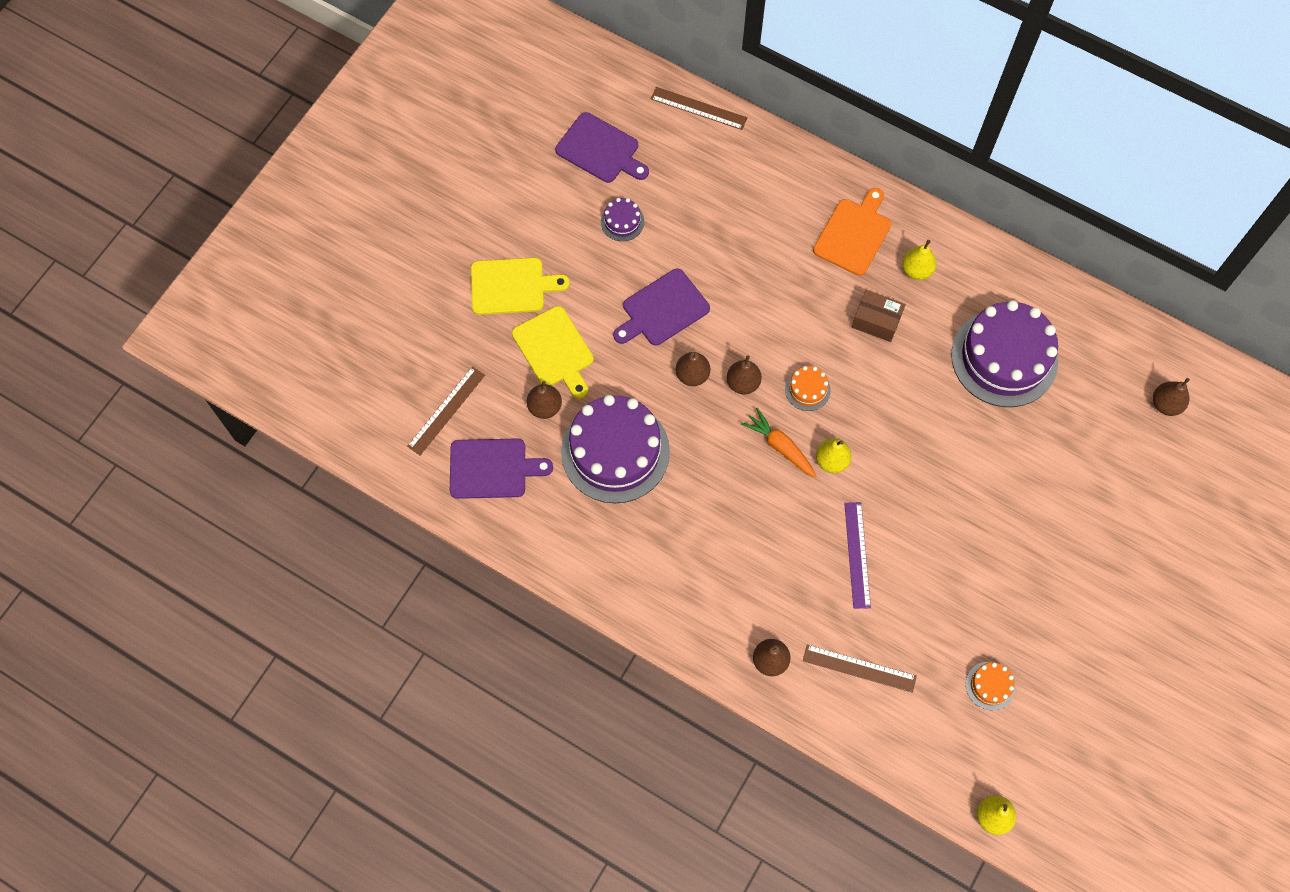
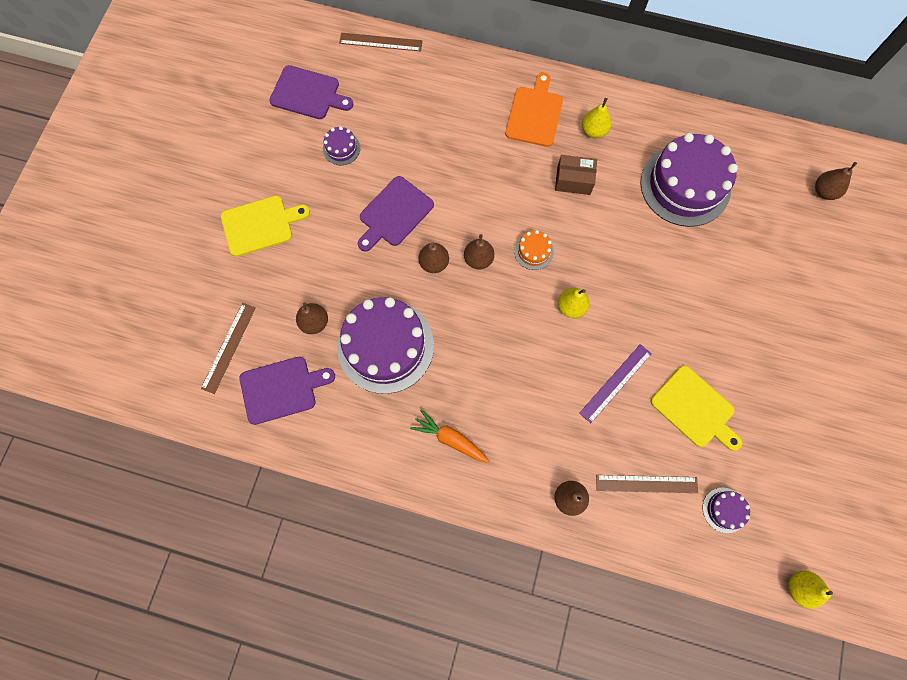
camera: 15 degrees left, 5 degrees up
(554, 350) = (311, 271): yellow cutting board -> yellow cutting board (695, 409)
(779, 446) = (524, 305): orange carrot -> orange carrot (450, 438)
(857, 555) = (615, 383): purple ruler -> purple ruler turned 60 degrees clockwise
(936, 717) = (724, 510): none -> purple cake
(990, 686) = (760, 469): orange cake -> none

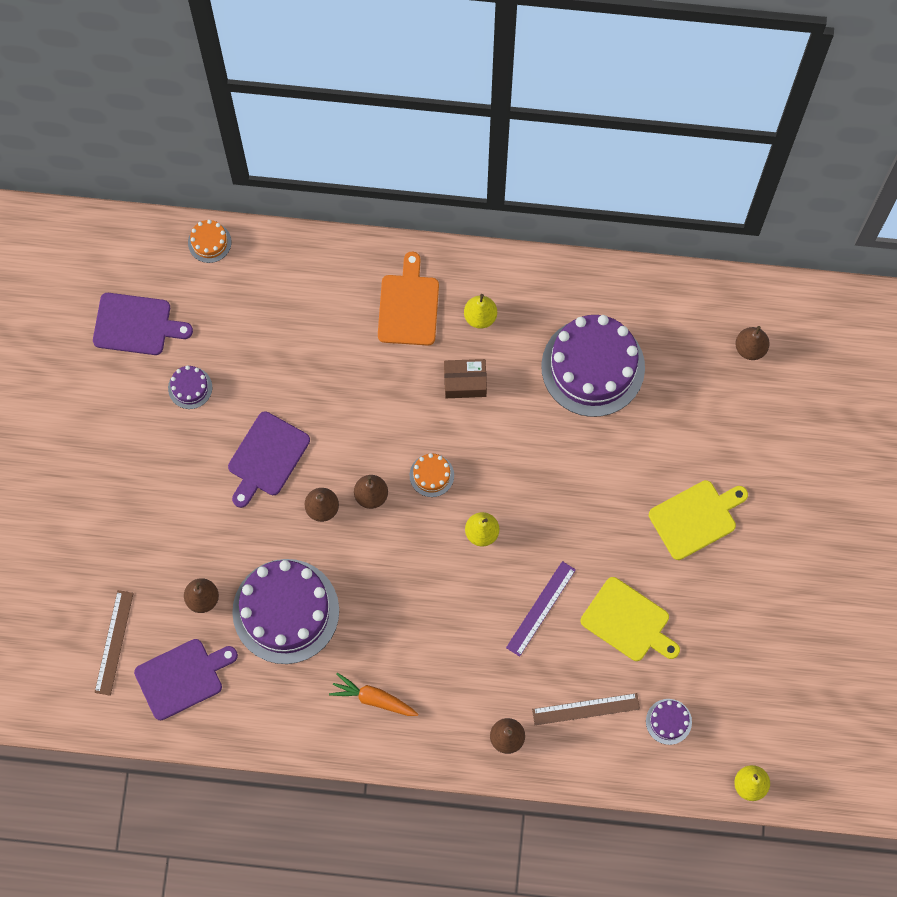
camera: 10 degrees left, 0 degrees up
(260, 225) = (117, 497): yellow cutting board -> yellow cutting board (696, 518)
(380, 42) = (209, 242): brown ruler -> orange cake

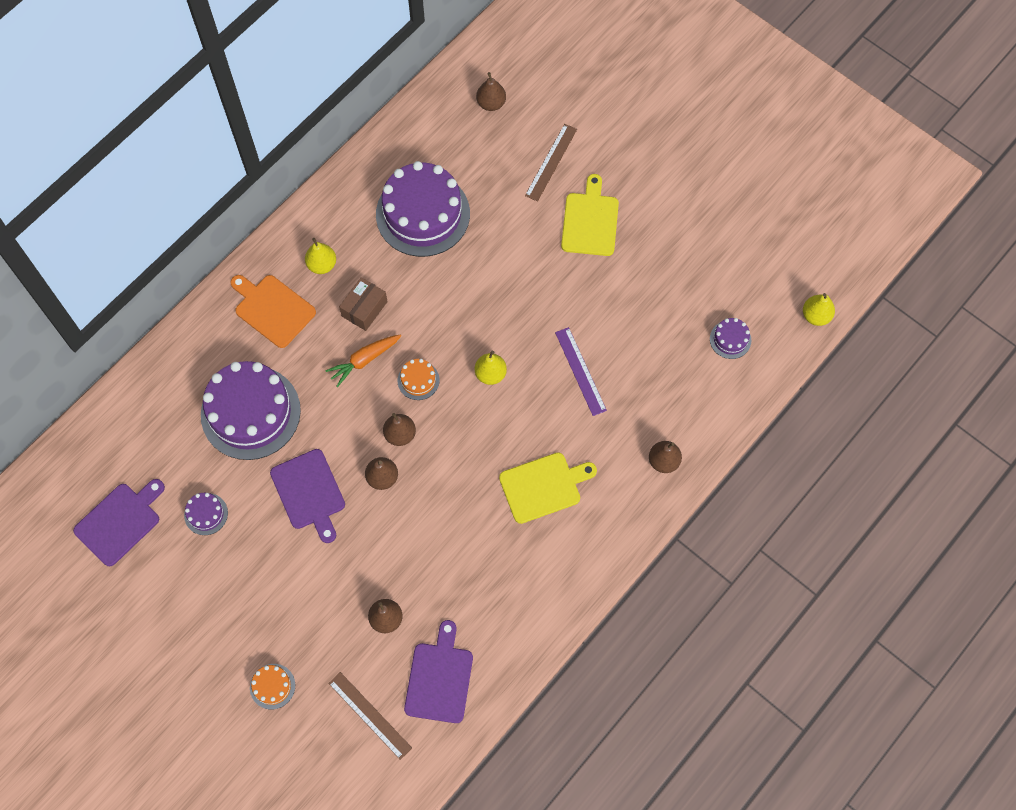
camera: 55 degrees left, 5 degrees down
(209, 242) = (100, 420): orange cake -> orange cake (272, 686)
(285, 611) = (444, 560): purple cake -> purple cake (250, 412)
(373, 698) = (563, 540): orange carrot -> orange carrot (364, 360)
(585, 709) = (680, 390): brown ruler -> brown ruler (551, 162)
(628, 621) = (635, 317): yellow cutting board -> yellow cutting board (543, 486)

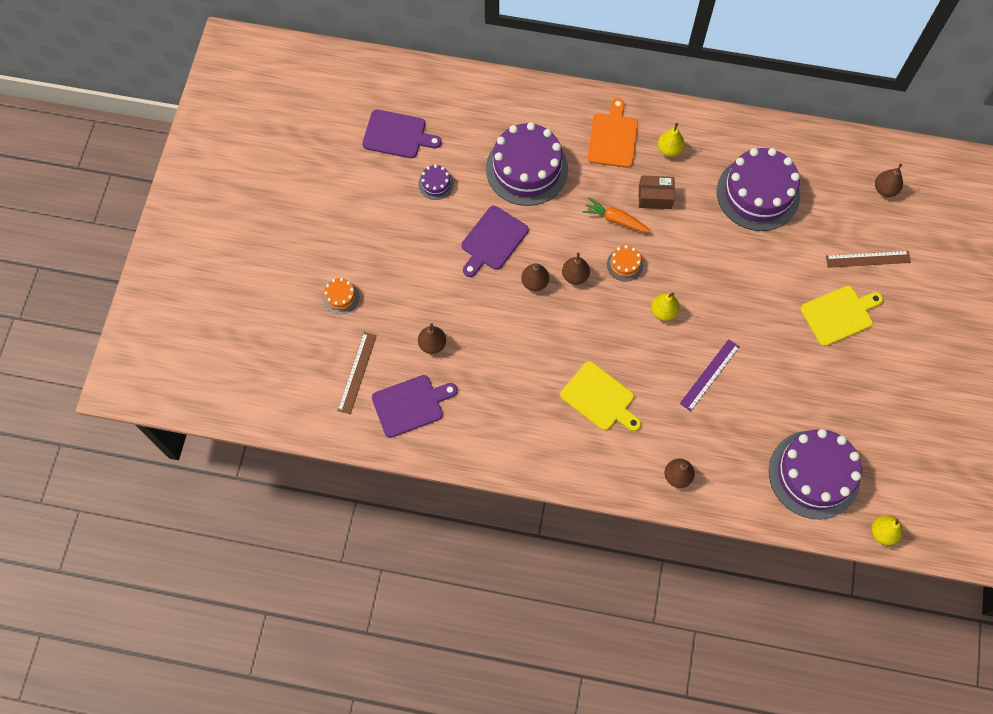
camera: 60 degrees right, 0 degrees up
(730, 339) = (814, 474): purple cake -> purple cake, size x2.34

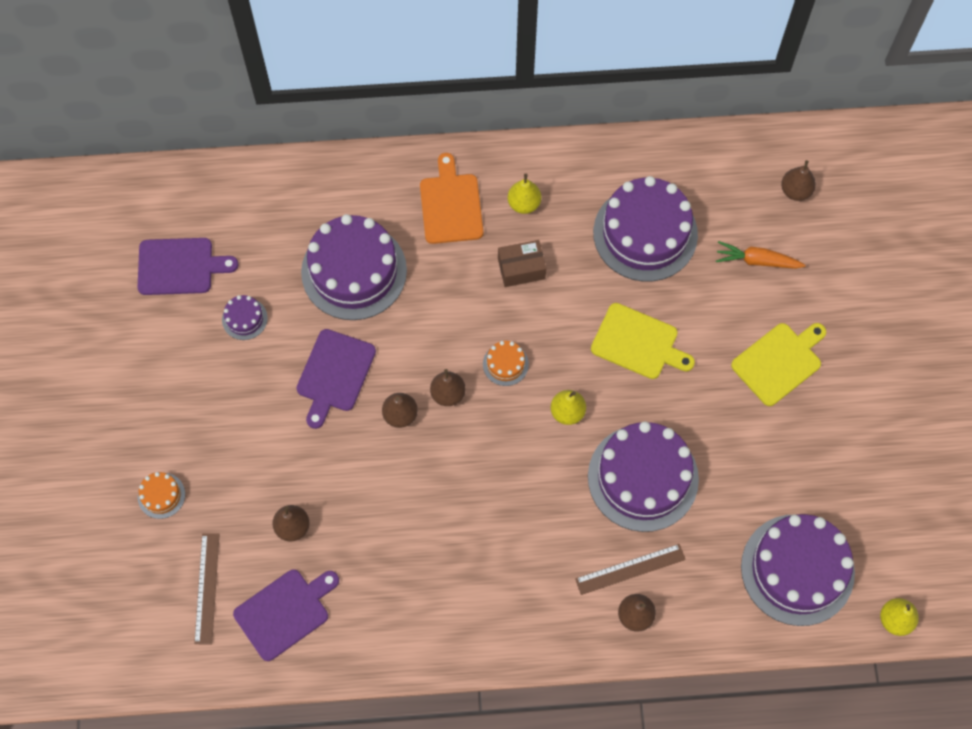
camera: 15 degrees left, 0 degrees up
(599, 398) = (517, 542): yellow cutting board -> yellow cutting board (638, 343)
(615, 219) = (479, 309): orange carrot -> orange carrot (756, 261)
(709, 375) = (643, 477): purple ruler -> purple cake
(868, 259) = (796, 283): brown ruler -> brown ruler (630, 569)

